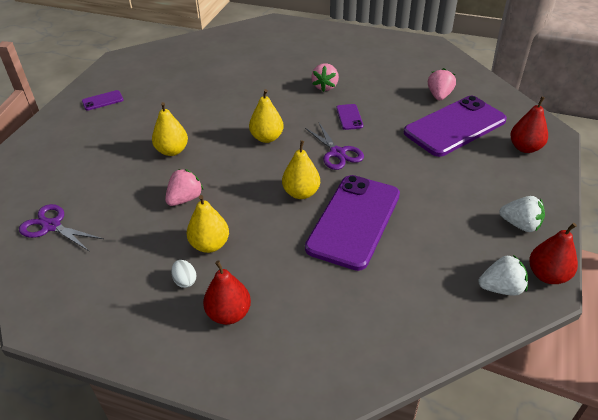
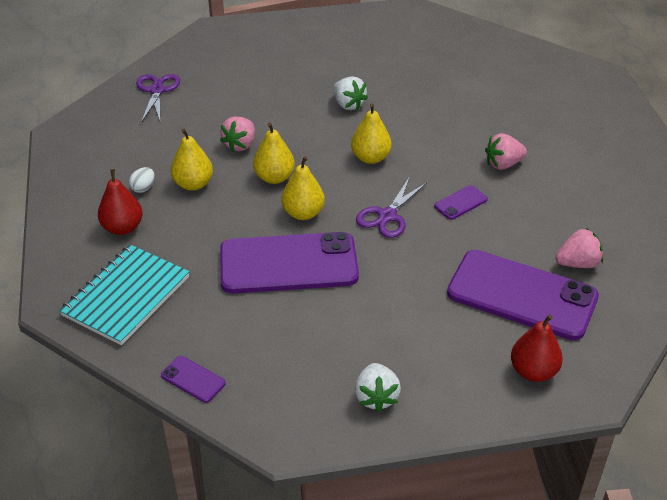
camera: 60 degrees right, 0 degrees up
(102, 101) = (338, 34): purple phone -> purple phone (193, 379)
(172, 151) = (300, 108): yellow pear -> yellow pear (274, 177)
(185, 199) = (240, 145): pink strawberry -> pink strawberry turned 105 degrees clockwise
(325, 340) = (126, 296): none -> turquoise notebook
(501, 288) = (263, 402): white strawberry -> white strawberry (348, 104)
(547, 275) = (307, 437): red pear -> none

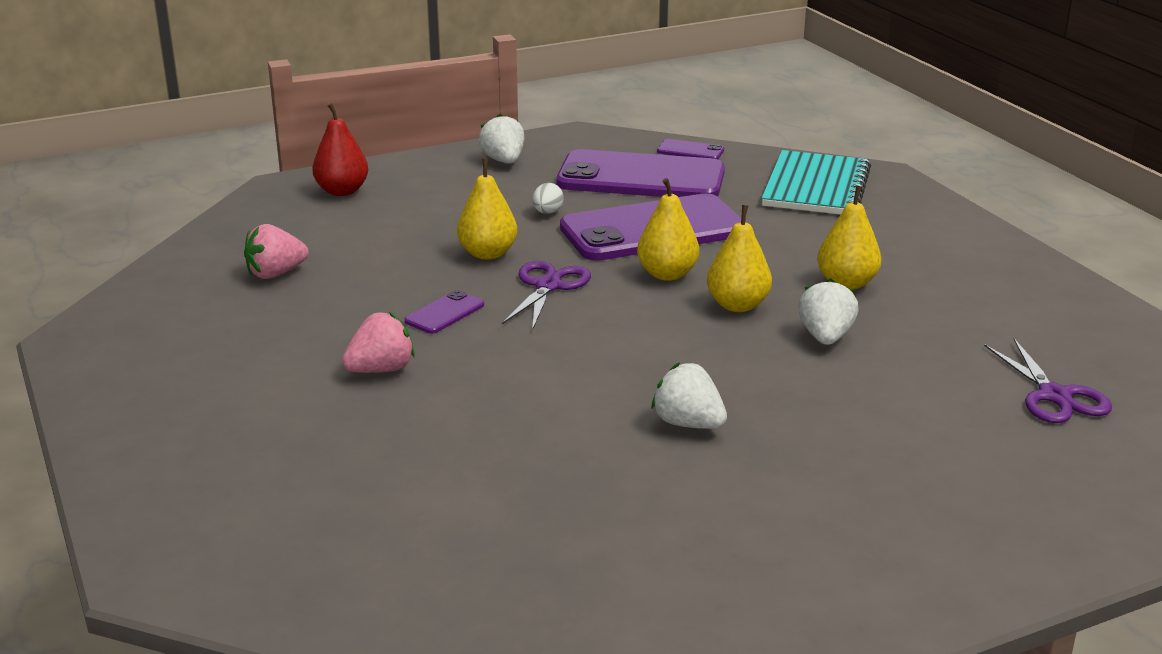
camera: 165 degrees right, 15 degrees down
(123, 228) = (888, 233): red pear -> none
(143, 188) = (910, 271): white egg -> white egg (547, 212)
(240, 145) = (825, 337): pink strawberry -> white strawberry
(370, 158) = (605, 348): yellow pear -> yellow pear (488, 254)
(522, 295) = (353, 239): purple phone -> purple phone (641, 177)

